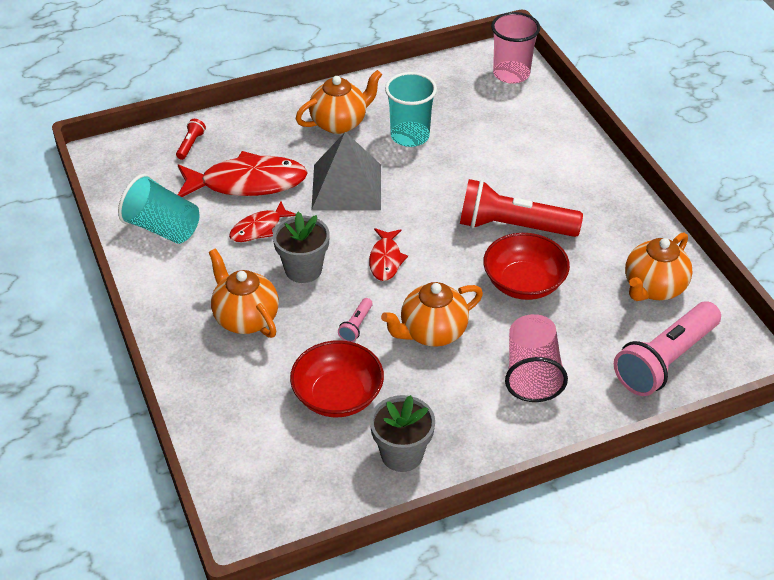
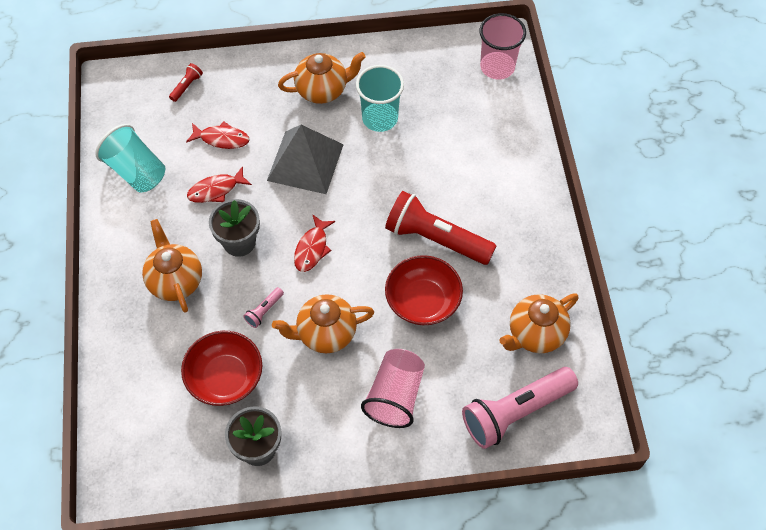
camera: 15 degrees right, 15 degrees up
(247, 183) = (222, 139): red fish -> red fish, size x0.53

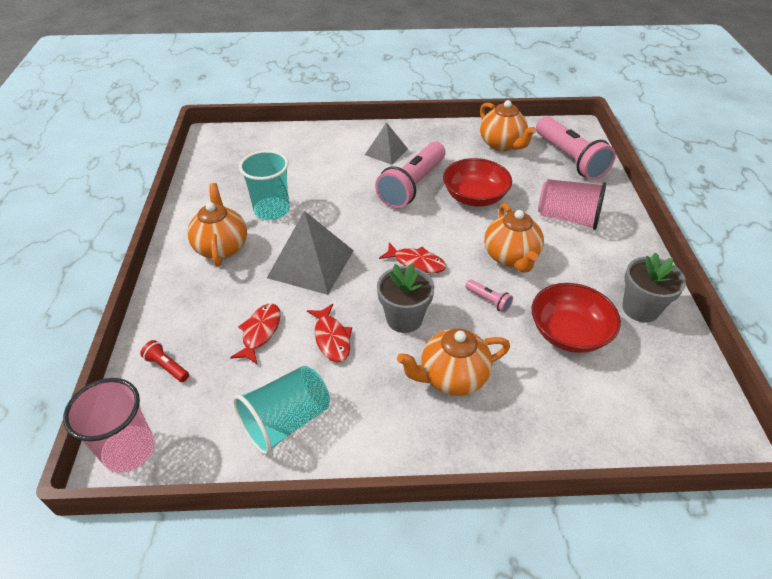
camera: 85 degrees left, 15 degrees down
(436, 239) = (412, 186): red flashlight -> pink flashlight
(497, 67) = (239, 140): pink cup -> pink cup (129, 450)
(498, 209) = (386, 152): none -> grey pyramid

